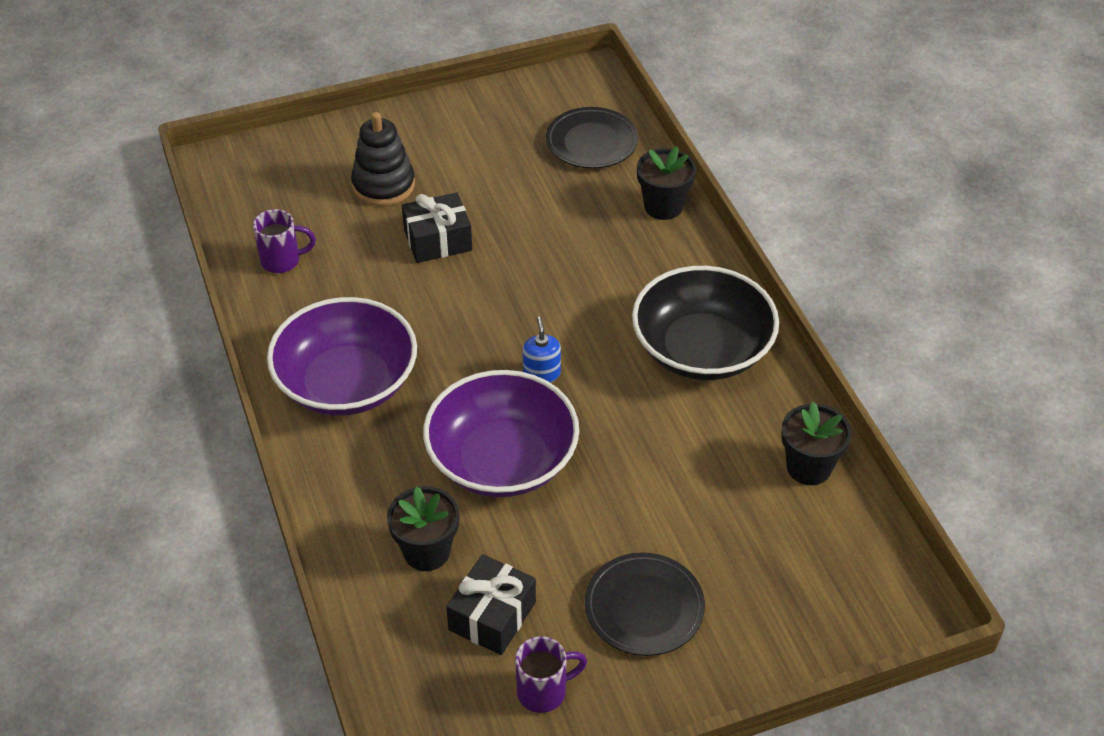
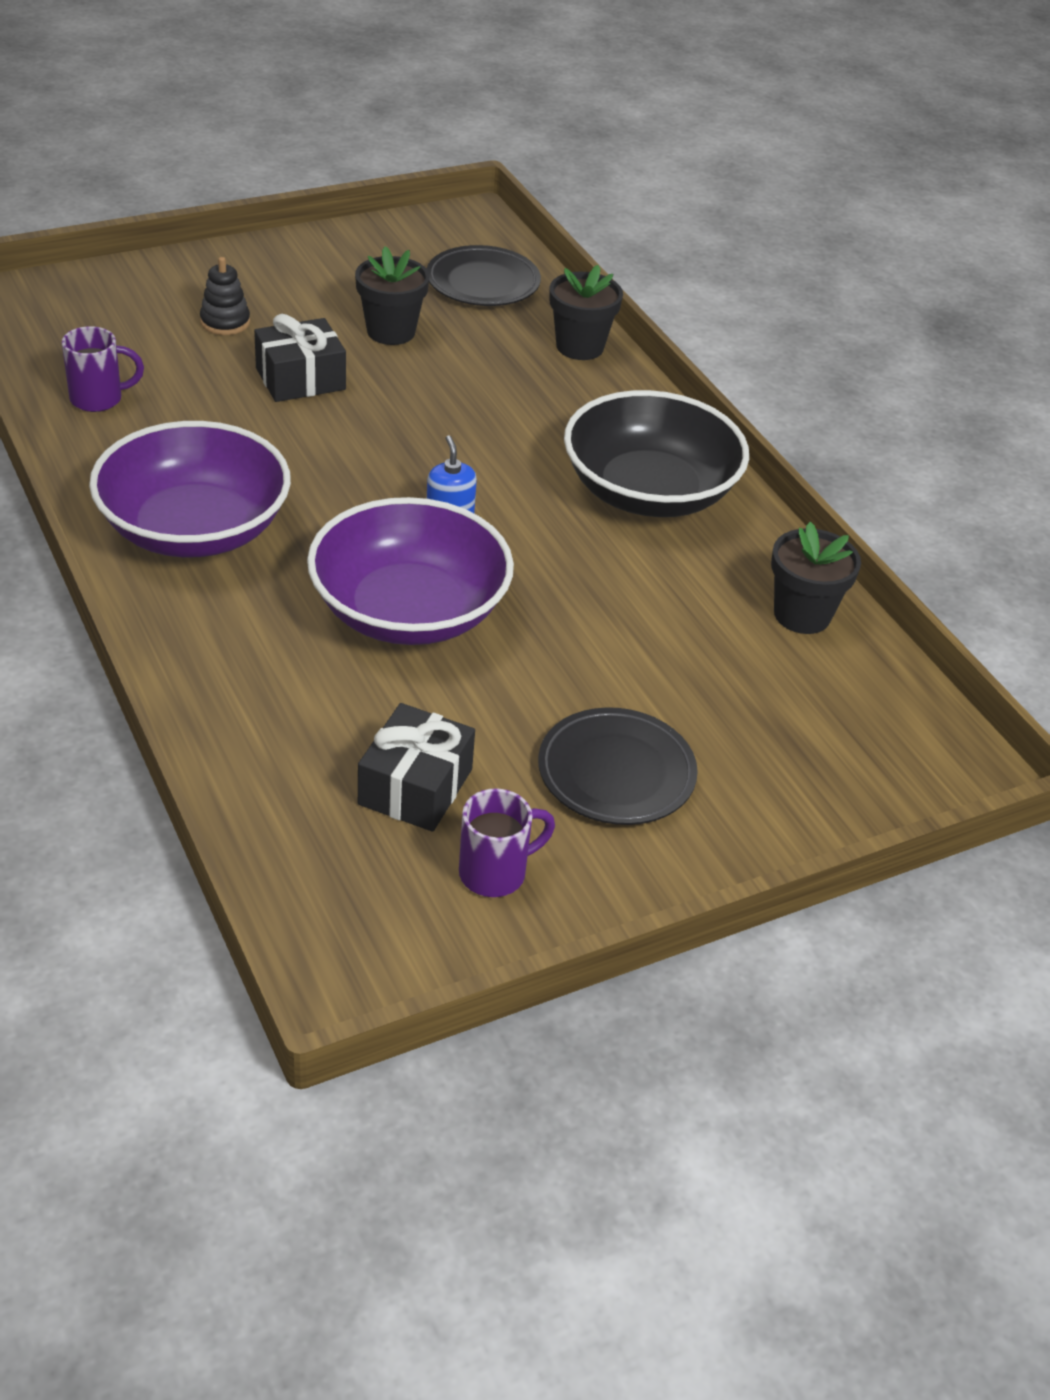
camera: 10 degrees left, 5 degrees down
(383, 185) = (225, 322): black stacking toy -> black stacking toy, size x0.62
(427, 551) = (319, 715): black flower pot -> black flower pot (391, 331)

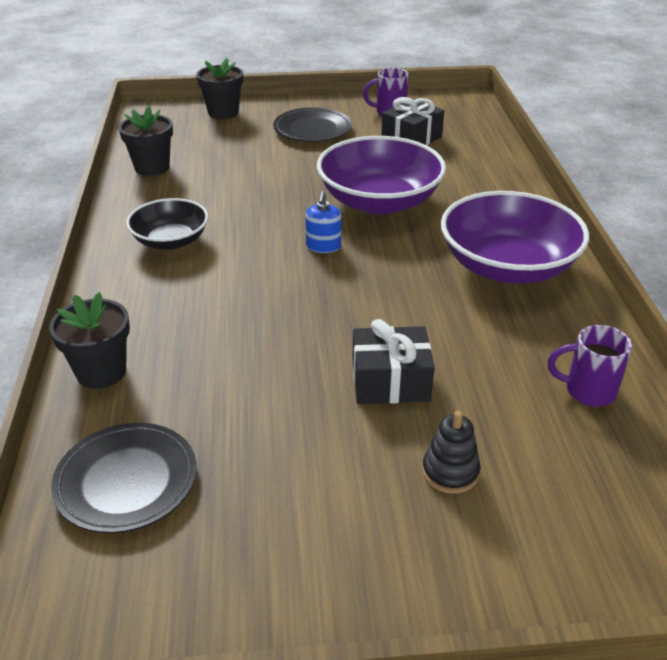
camera: 155 degrees left, 5 degrees down
(391, 331) = (274, 425): black flower pot -> black flower pot (223, 112)
(649, 492) = (170, 241): black bowl -> black bowl, size x0.59

